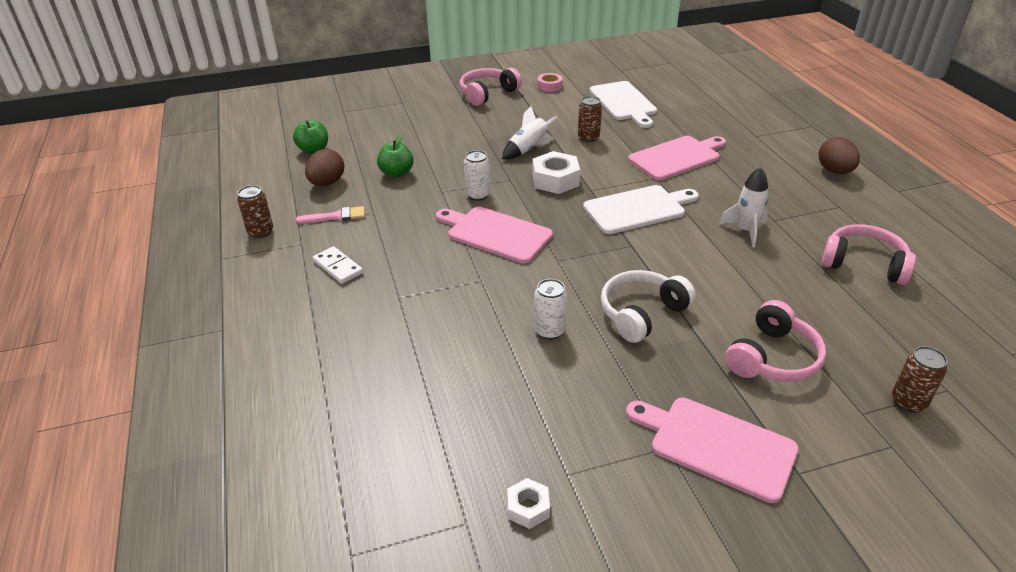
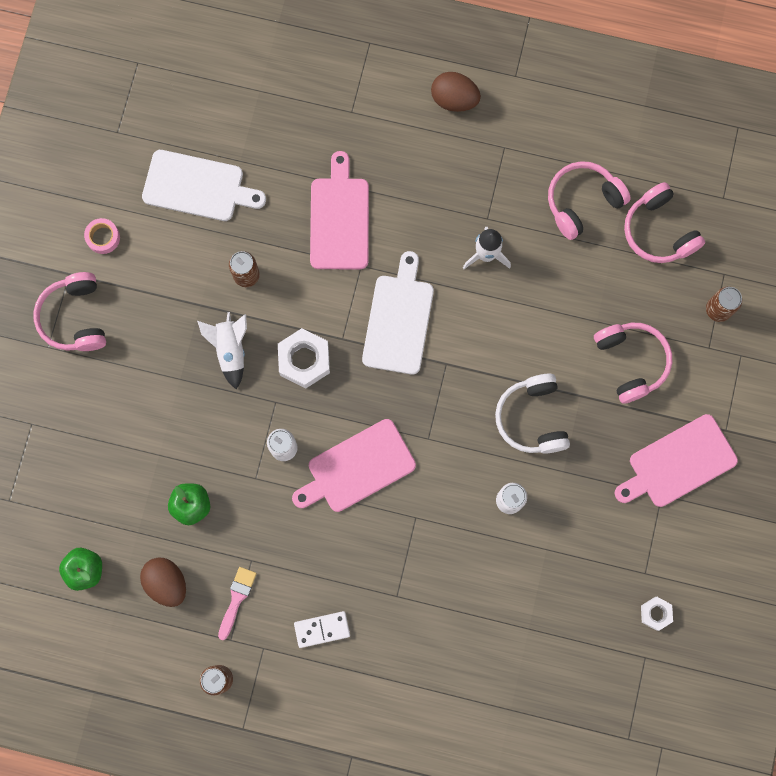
camera: 60 degrees left, 40 degrees up
(913, 322) = (658, 231): none -> pink headphones

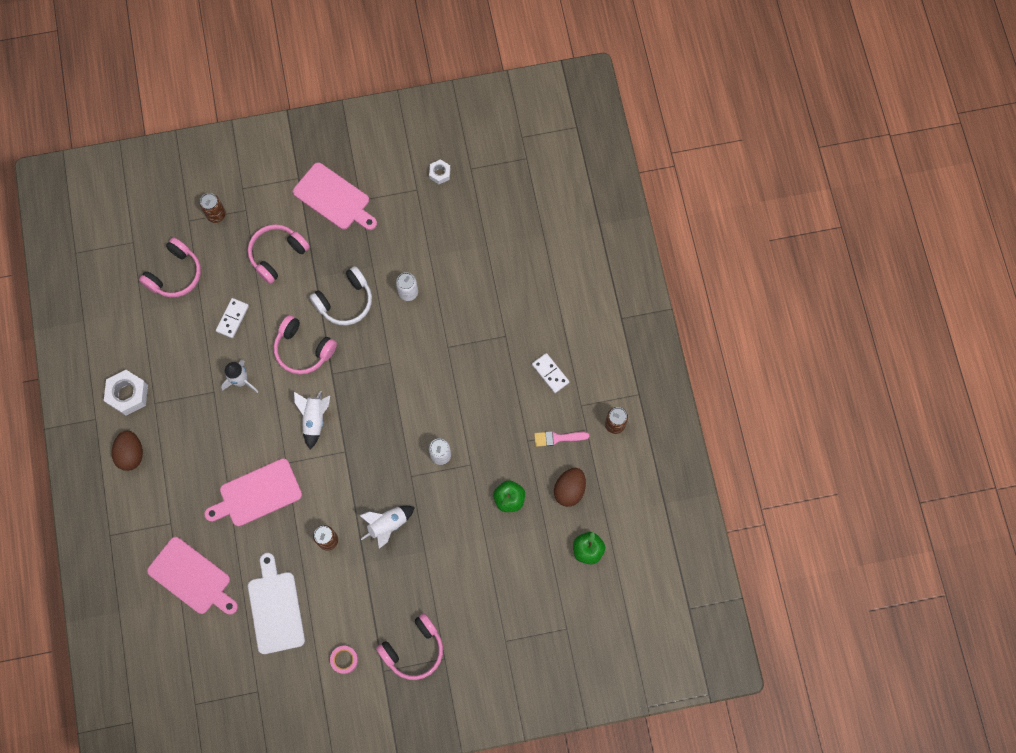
camera: 115 degrees left, 5 degrees down
(304, 360) = (372, 470): white nut -> white nut (128, 394)
(357, 468) = (432, 400): pink cutting board -> pink cutting board (192, 577)
(399, 319) = (314, 419): white cutting board -> white rocket
(570, 276) = (232, 318): none -> white domino
(582, 202) = (174, 333): pink headphones -> pink headphones (303, 350)

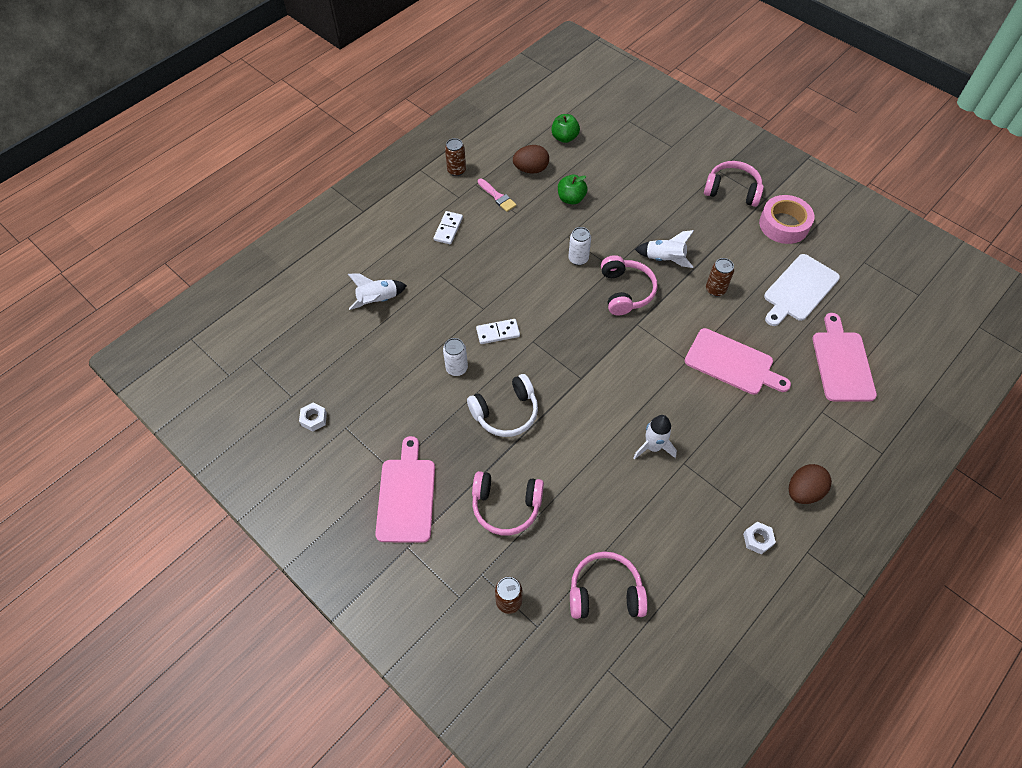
camera: 125 degrees left, 15 degrees down
(128, 394) = (757, 539): white nut -> white nut, size x0.57
(232, 318) = (603, 499): white domino -> white domino (498, 332)
(303, 350) = (579, 416): pink headphones -> pink headphones (626, 291)
(314, 419) = (632, 364): white rocket -> white rocket (378, 300)
(344, 660) = (784, 225): pink tape -> pink tape, size x1.94
(345, 301) = (506, 413): white headphones -> white headphones turned 135 degrees clockwise

